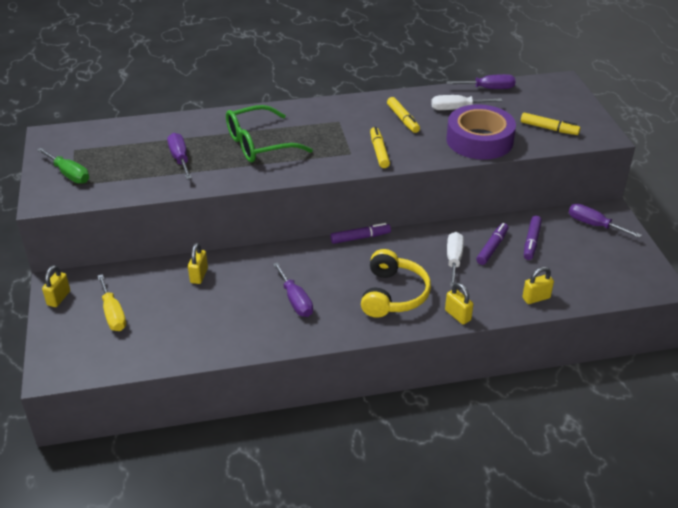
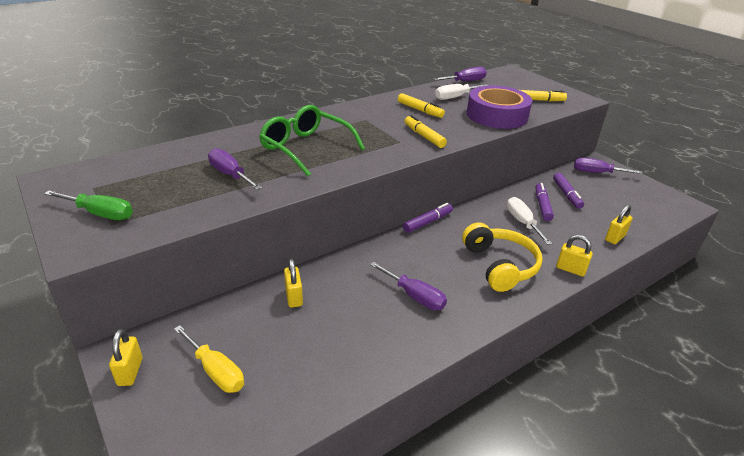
camera: 25 degrees left, 5 degrees down
(260, 144) = (306, 148): green glasses -> green glasses turned 90 degrees clockwise

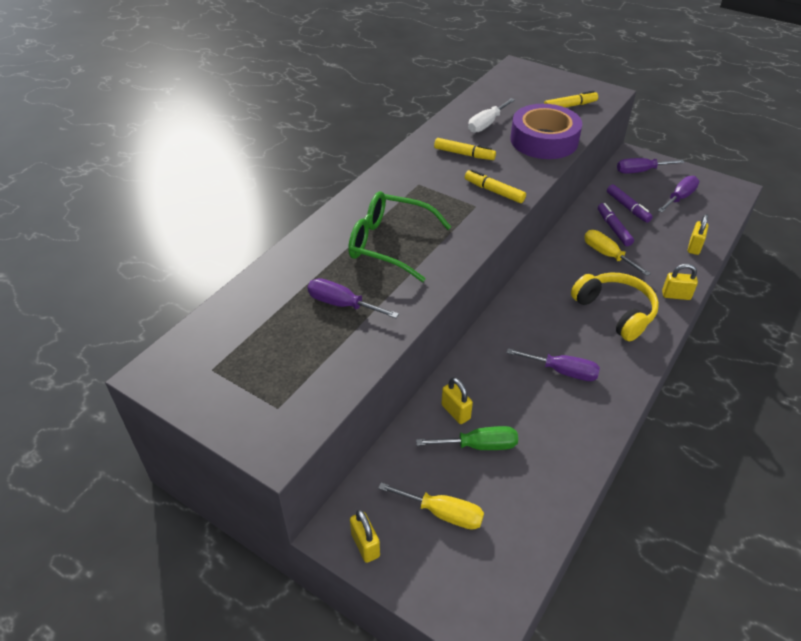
camera: 20 degrees left, 10 degrees up
(100, 214) = (254, 399): green screwdriver -> green screwdriver (479, 445)
(427, 222) = (521, 283): purple marker -> none
(465, 81) = (480, 96): purple screwdriver -> purple screwdriver (679, 198)
(522, 222) = (607, 255): white screwdriver -> yellow screwdriver

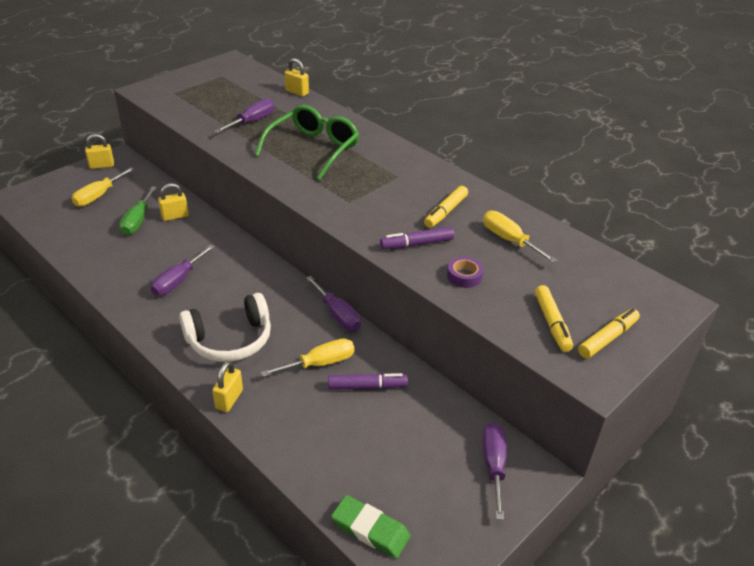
camera: 100 degrees right, 5 degrees down
(486, 124) = (509, 240): white screwdriver -> yellow screwdriver
(494, 191) = (369, 217): yellow marker -> yellow marker (607, 338)
(544, 140) = (464, 276): purple tape -> purple tape, size x0.40
(615, 311) = (230, 340): yellow headphones -> white headphones
(627, 207) = (406, 416): purple marker -> purple marker (416, 244)
(679, 198) = (417, 488): purple screwdriver -> purple screwdriver (337, 315)
(694, 247) = (305, 456): yellow padlock -> yellow padlock (297, 92)
(722, 212) = (370, 529): none -> green eraser

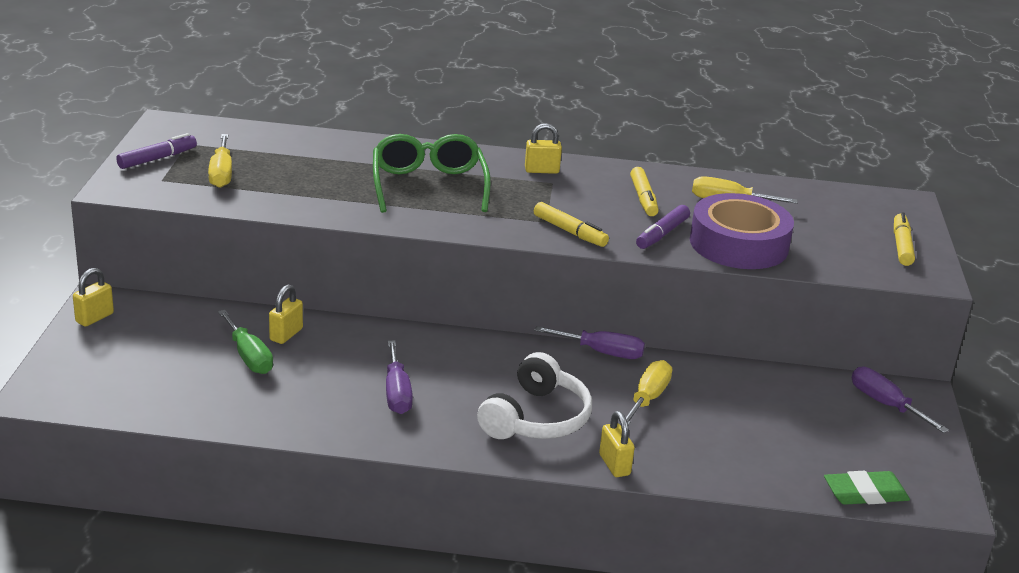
camera: 40 degrees left, 10 degrees down
(98, 196) = (151, 351): yellow screwdriver -> yellow screwdriver (221, 174)
(252, 121) = (314, 180): purple screwdriver -> none
(297, 92) = (310, 134): yellow padlock -> yellow padlock (541, 170)
(367, 386) = (713, 396): purple marker -> purple marker (157, 158)
(464, 276) = (738, 244): purple tape -> purple tape, size x2.49
(552, 323) = (851, 252): yellow marker -> yellow marker (570, 232)

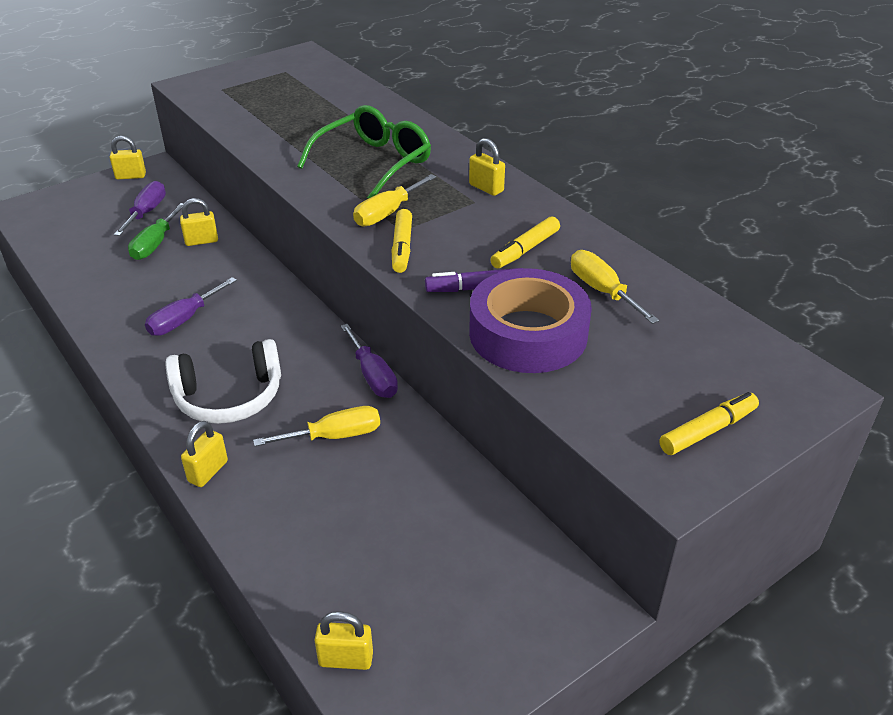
camera: 50 degrees right, 10 degrees up
(157, 158) = (247, 74): purple marker -> none
(221, 174) = (261, 99): yellow screwdriver -> yellow screwdriver (387, 213)
(865, 493) = (346, 659): green eraser -> yellow padlock
(885, 404) = (533, 591): purple screwdriver -> purple screwdriver (146, 212)

